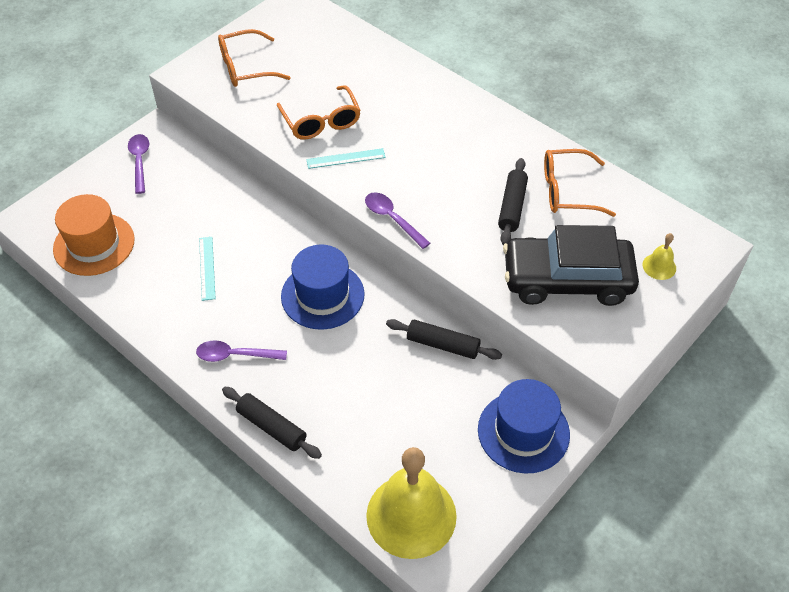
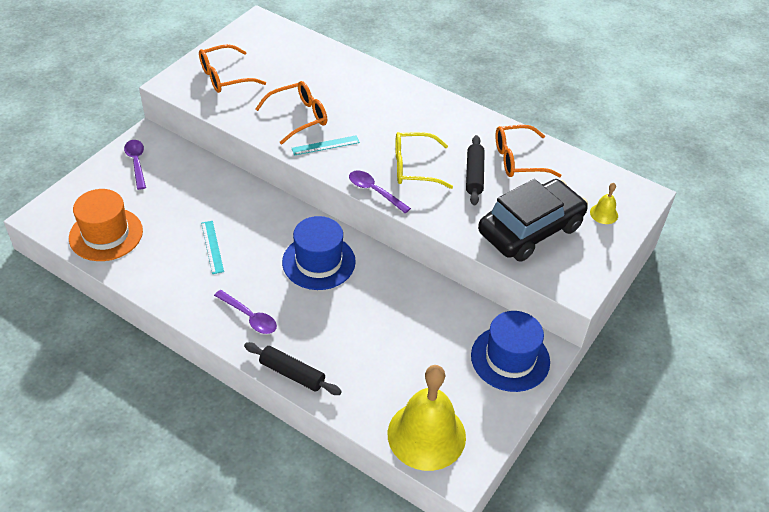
camera: 10 degrees left, 5 degrees down
(235, 355) = (249, 317): purple spoon -> purple spoon turned 135 degrees counterclockwise
(321, 122) = (299, 117): orange glasses -> orange glasses turned 90 degrees counterclockwise
(442, 192) = (413, 167): none -> yellow glasses
(442, 345) = (429, 294): black rolling pin -> none
(567, 280) = (530, 229): black car -> black car turned 150 degrees clockwise

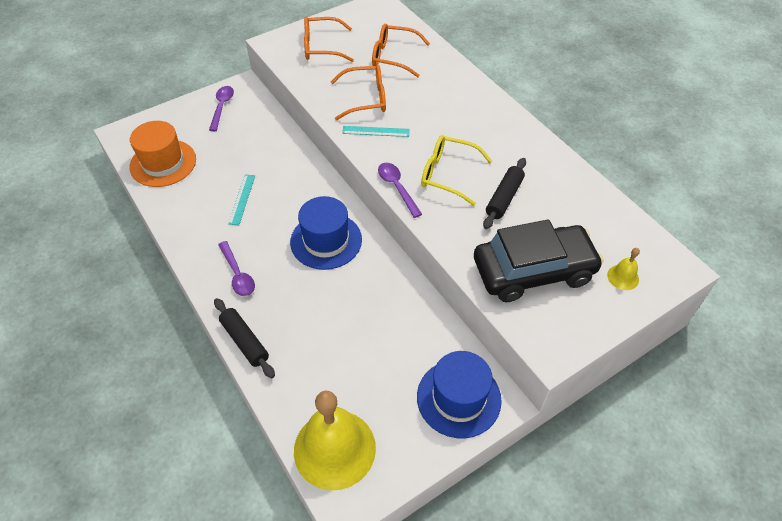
camera: 25 degrees right, 5 degrees up
(517, 160) = (557, 194): orange glasses -> orange glasses (393, 56)

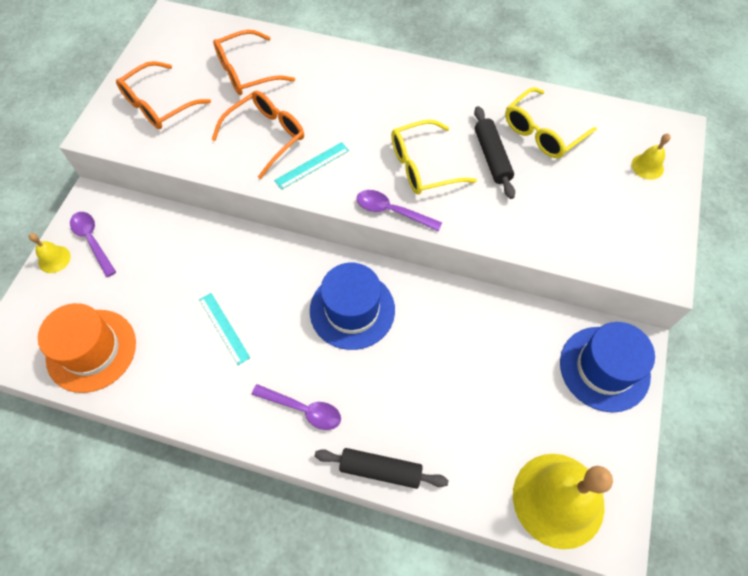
camera: 40 degrees left, 10 degrees up
(193, 104) = (54, 259): none -> yellow bell
(533, 271) = (581, 210): black car -> none
(561, 205) = (542, 132): none -> yellow glasses

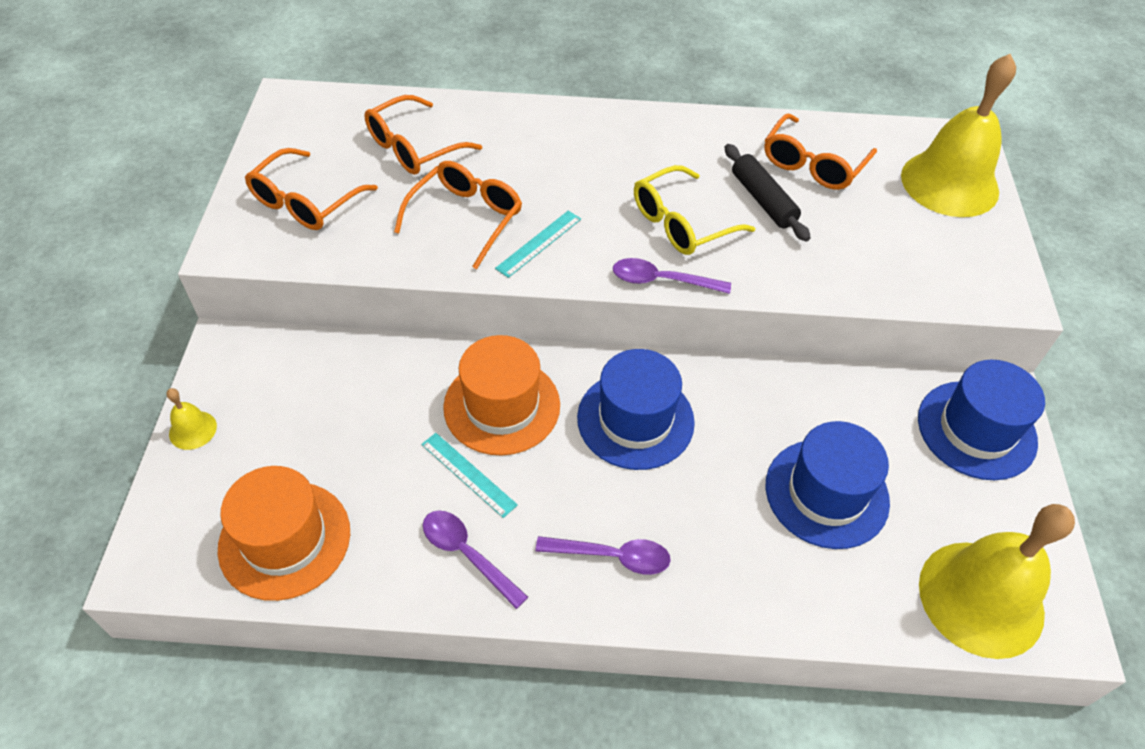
camera: 15 degrees left, 10 degrees down
(92, 241) = (243, 396): purple spoon -> purple spoon (467, 554)
(262, 281) = (502, 406): none -> orange hat
(380, 470) = (742, 611): black rolling pin -> none
(472, 394) = (826, 493): none -> blue hat
(542, 132) = (813, 164): yellow glasses -> orange glasses
(647, 166) = (949, 183): yellow bell -> yellow bell, size x2.41

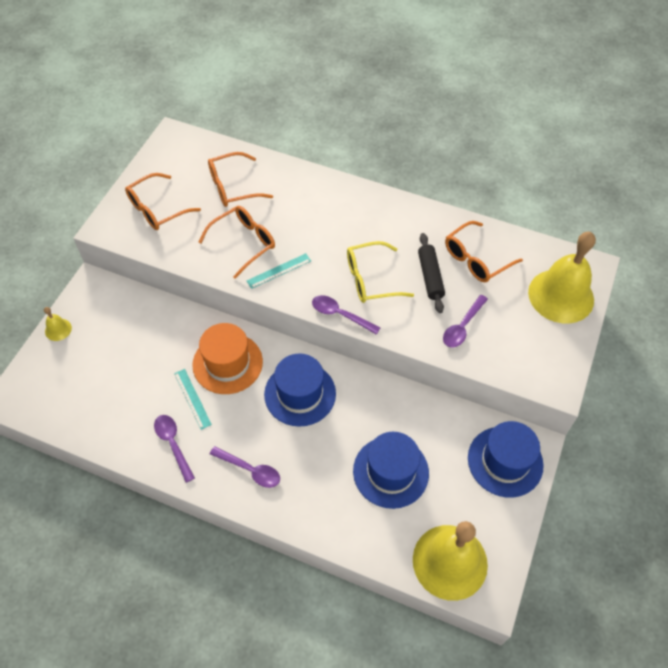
camera: 20 degrees right, 5 degrees up
(285, 539) = (83, 406): orange hat -> none
(843, 253) = (462, 327): none -> purple spoon

